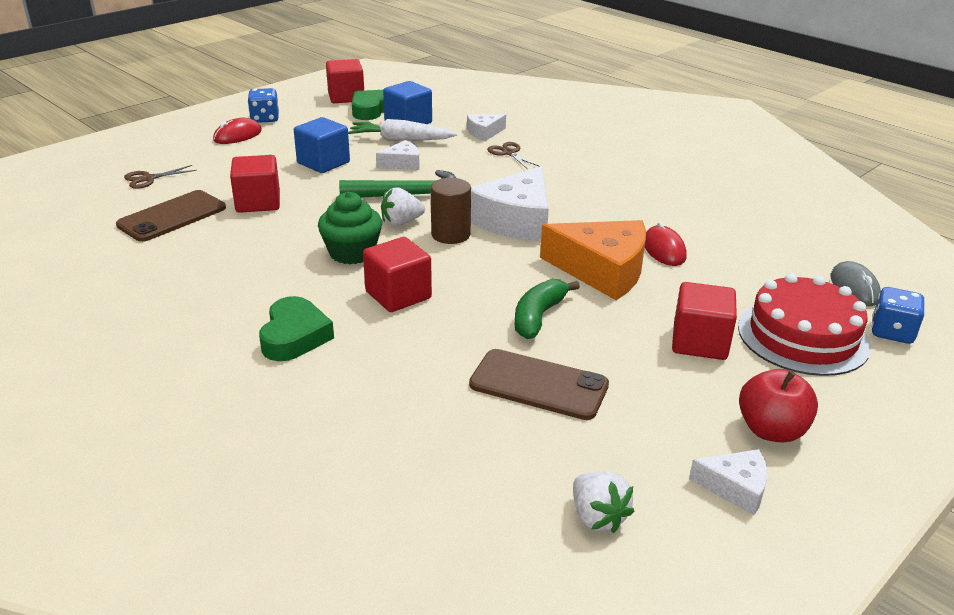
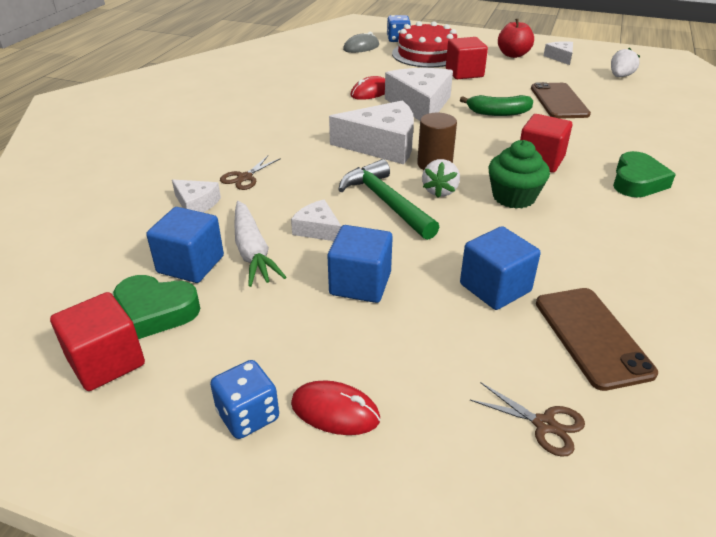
camera: 115 degrees left, 5 degrees up
(172, 216) = (592, 337): brown phone -> brown phone turned 60 degrees clockwise
(258, 202) = (495, 288): red cube -> blue cube
(294, 336) = (637, 181): green heart -> green heart turned 135 degrees clockwise
(401, 222) = (440, 191): white strawberry -> white strawberry turned 60 degrees clockwise
(602, 270) = (420, 105): orange cheese -> white cheese

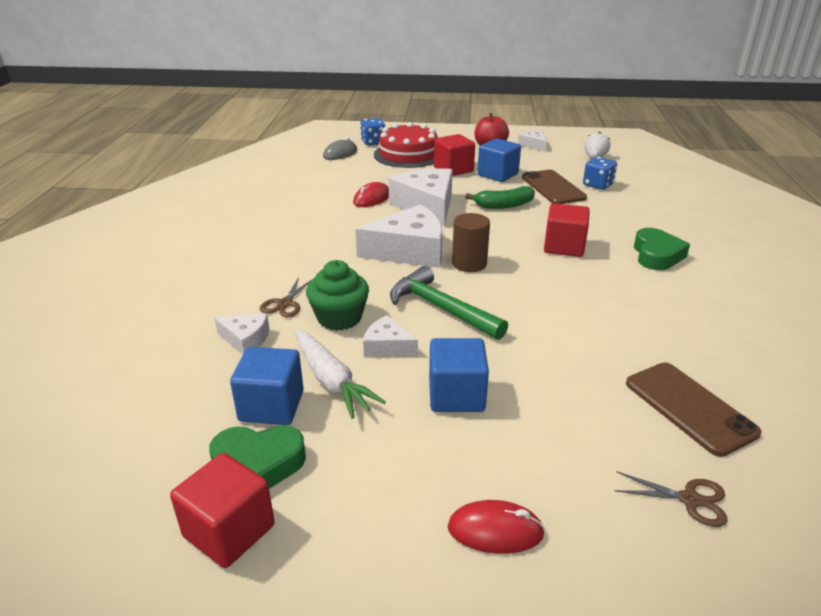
camera: 15 degrees left, 5 degrees down
(248, 415) = (411, 555): blue dice -> blue dice (598, 185)
(440, 191) = (487, 289): white strawberry -> none
(495, 288) = (583, 376): blue cube -> blue cube (497, 174)
(513, 197) = (557, 285): green cupcake -> green cupcake (339, 318)

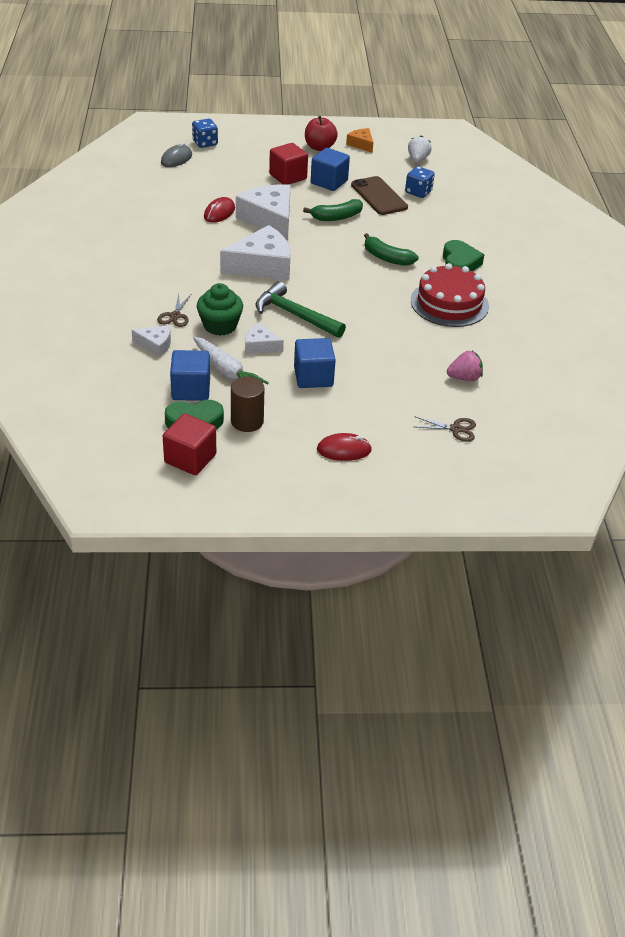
camera: 10 degrees left, 10 degrees up
(408, 154) = (242, 159): red cake -> red cake (449, 303)
(469, 264) = (312, 276): brown cylinder -> brown cylinder (247, 421)
(534, 145) = (361, 144): white cheese -> orange cheese
(564, 247) = (387, 258): red cube -> green banana
(689, 407) = (464, 378): brown phone -> pink strawberry

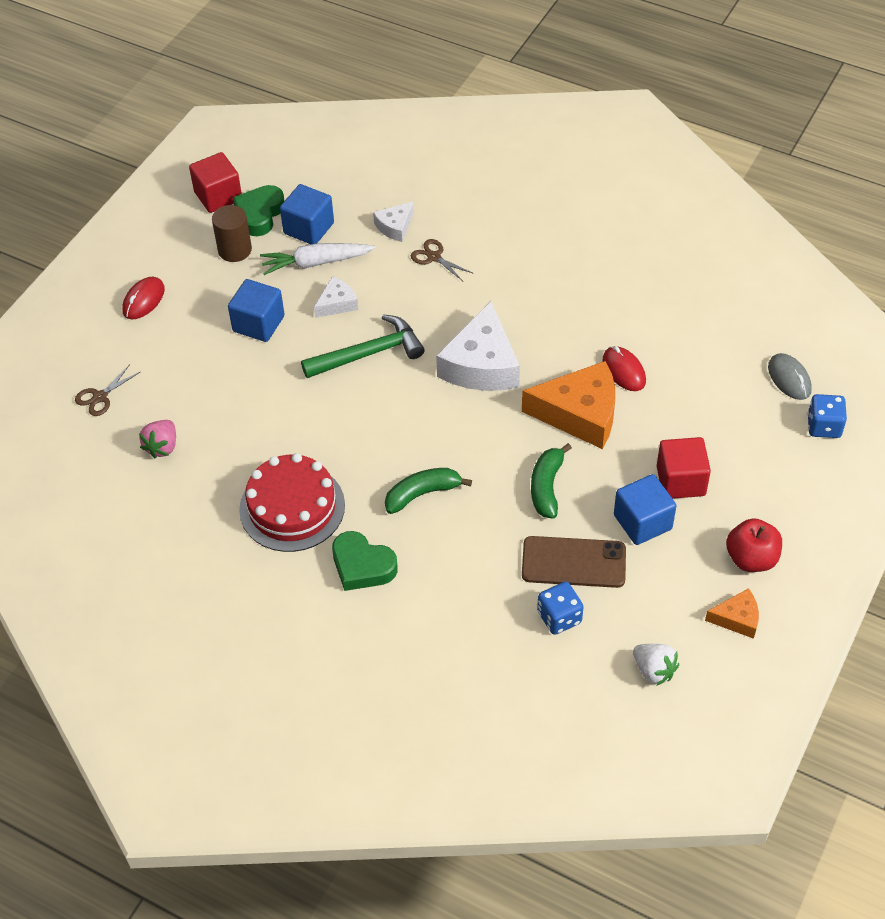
camera: 125 degrees right, 10 degrees up
(220, 325) = (393, 285): green cupcake -> none
(269, 219) = (580, 414): white cheese -> orange cheese

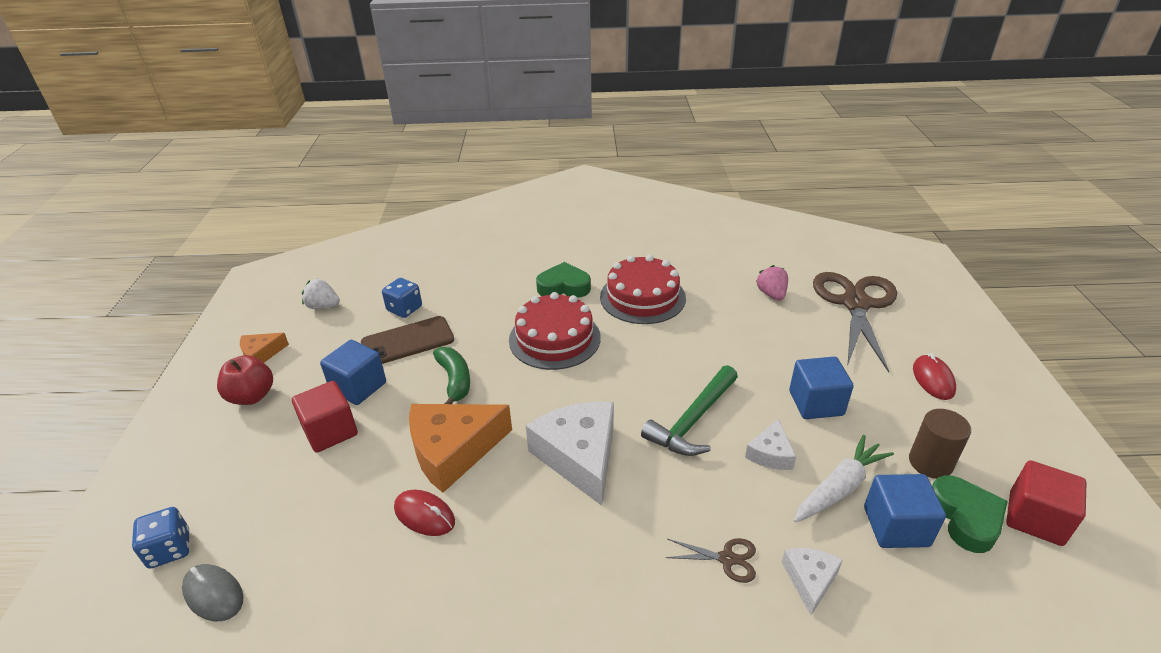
camera: 150 degrees right, 15 degrees down
(100, 397) = (856, 304): brown scissors -> brown scissors, size x2.43
(422, 494) = (554, 338): green banana -> red cake

